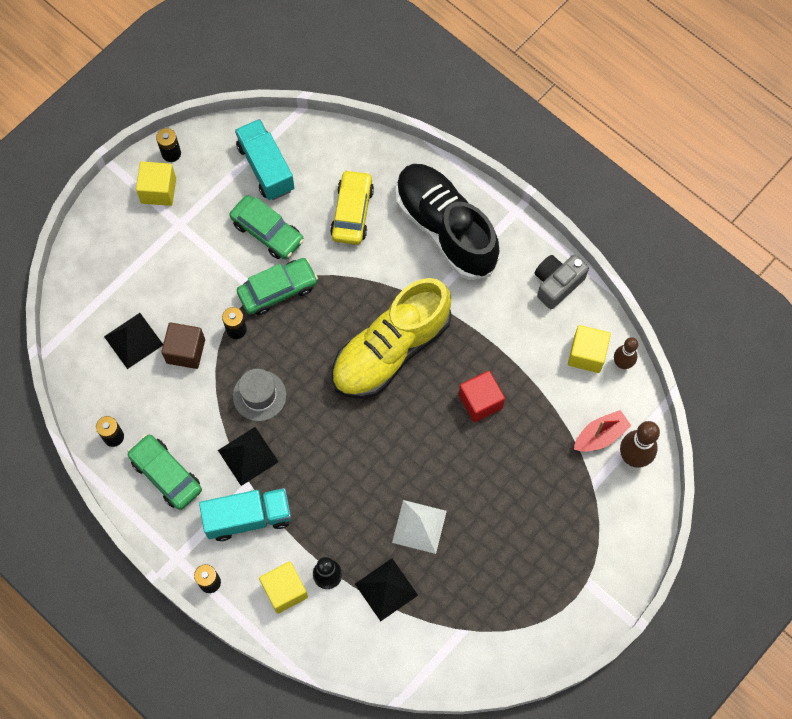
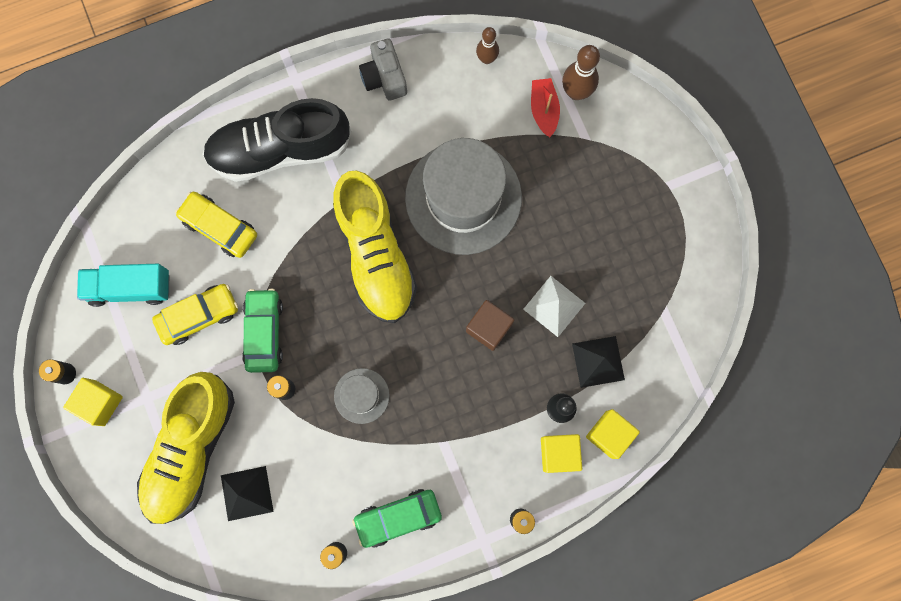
camera: 65 degrees left, 10 degrees up
(151, 279) = (191, 449): none -> yellow shoe
(185, 351) = (283, 447): brown cube -> brown cube (489, 328)
(248, 456) = (415, 432): black pyramid -> none
(248, 518) = (475, 457): turquoise truck -> none
(267, 232) = (198, 316): green car -> yellow car
(480, 401) = (463, 198): red cube -> grey hat
(587, 354) = (464, 84): yellow cube -> yellow cube (609, 434)

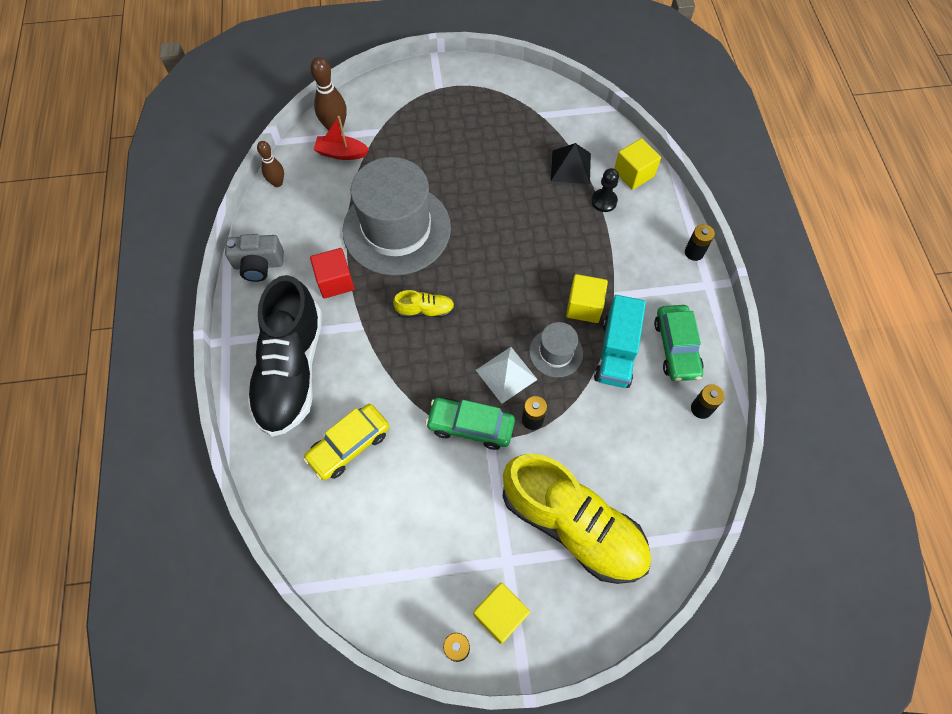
camera: 75 degrees left, 15 degrees down
(130, 288) = (383, 552): turquoise truck -> turquoise truck (616, 352)
(198, 316) = (435, 486): yellow car -> none
(247, 493) = (629, 479): black pyramid -> none
(375, 254) = (425, 310): yellow shoe -> yellow shoe, size x0.41
(385, 157) = (335, 281): none -> red cube
(489, 328) = (520, 237): brown cube -> none
(554, 306) = (514, 186): white pyramid -> white pyramid (506, 374)
(559, 453) = (642, 212): yellow cube -> yellow cube (584, 306)

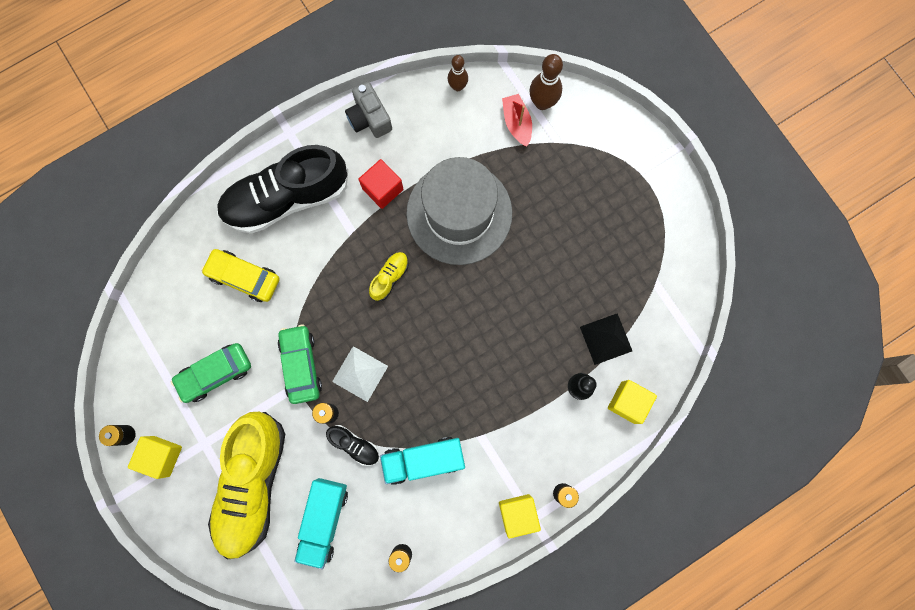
camera: 65 degrees right, 15 degrees up
(425, 310) = (389, 277): yellow shoe -> yellow shoe turned 120 degrees counterclockwise
(556, 352) = (399, 407): grey hat -> none
(575, 408) = (354, 445): none -> black shoe
(584, 306) = (456, 413): yellow cube -> yellow cube (517, 513)
(639, 468) = (324, 520): none -> turquoise truck
(676, 347) = (452, 511): green car -> green car (215, 373)

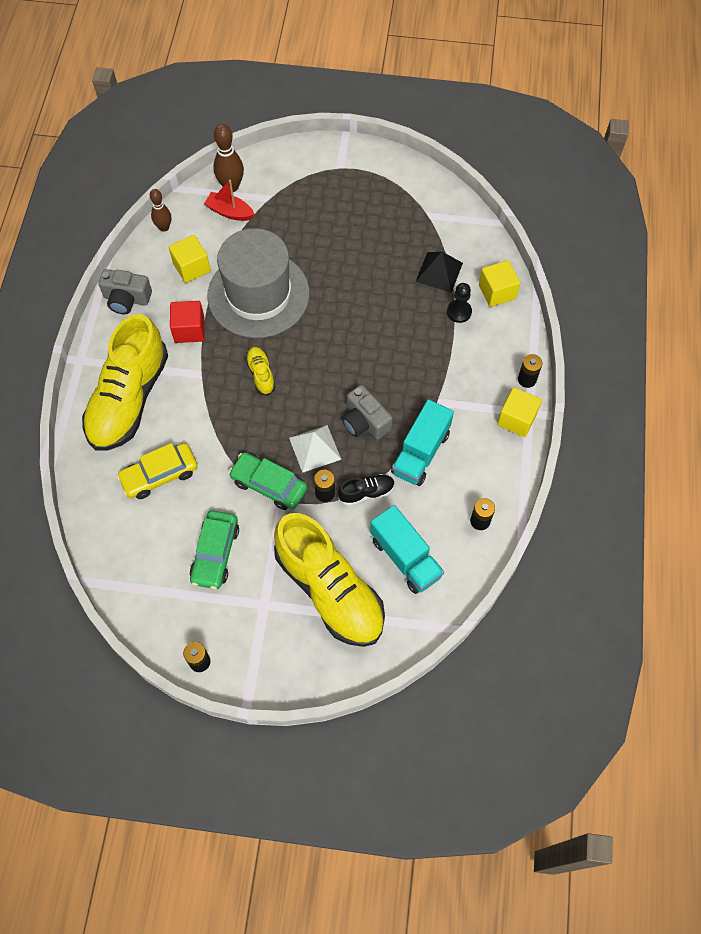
camera: 50 degrees left, 15 degrees down
(162, 456) = (244, 645): yellow cube -> yellow cube (191, 267)
(287, 198) = (129, 399): black shoe -> yellow shoe
(415, 393) = (365, 422): none -> grey camera

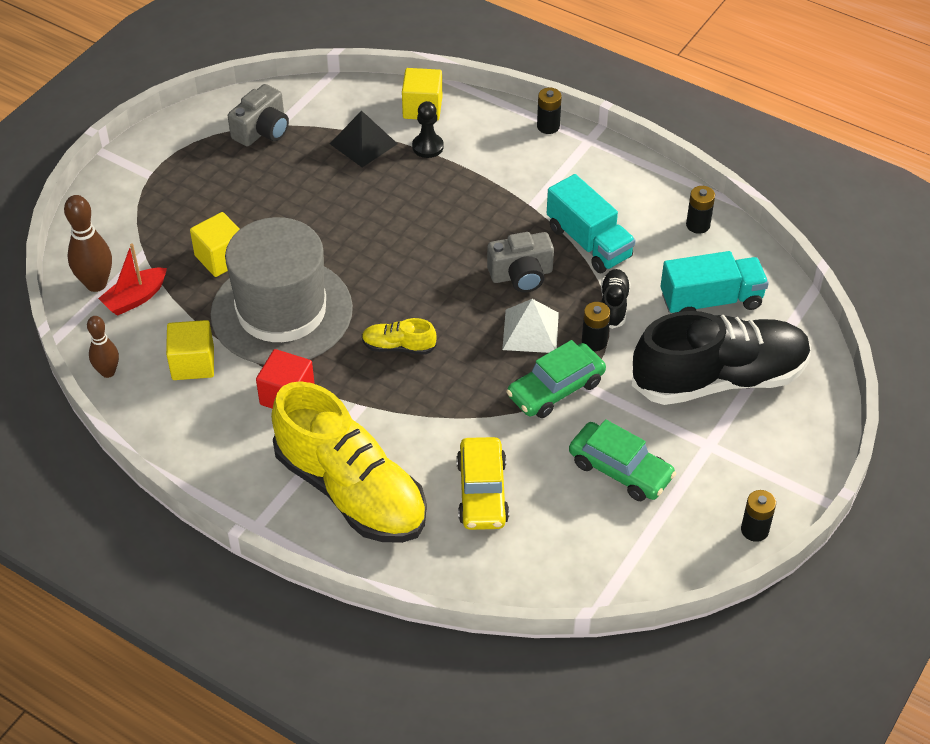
camera: 65 degrees left, 15 degrees down
(126, 299) = (194, 446): grey camera -> grey camera (262, 130)
(329, 590) = (719, 379): yellow shoe -> black shoe
(516, 419) = (592, 152): yellow cube -> yellow cube (221, 258)

